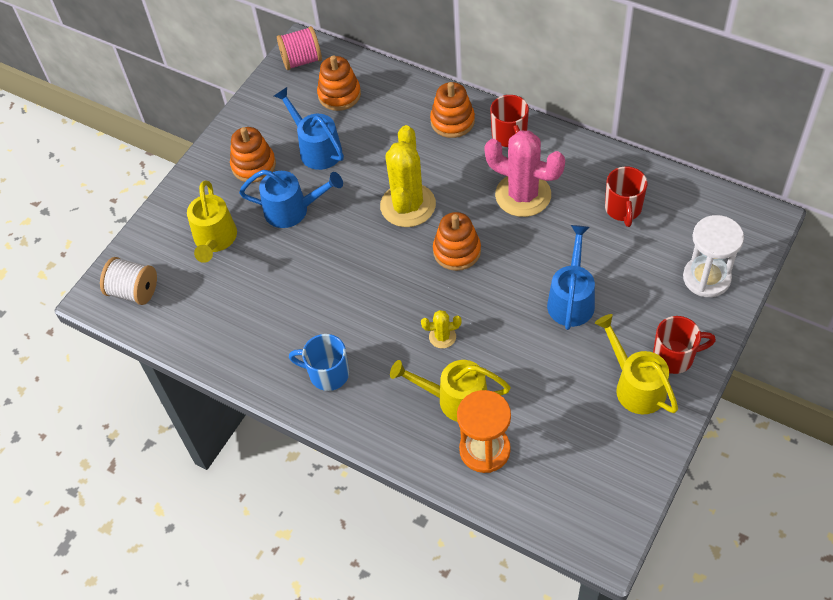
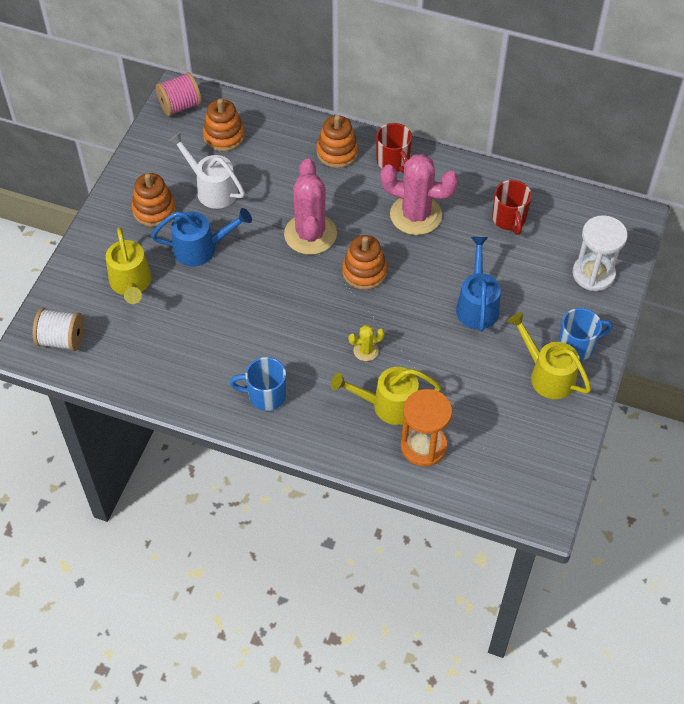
camera: 15 degrees left, 0 degrees up
(316, 148) = (212, 189): blue watering can -> white watering can
(408, 205) = (310, 234): yellow cactus -> pink cactus
(675, 357) = (577, 346): red mug -> blue mug

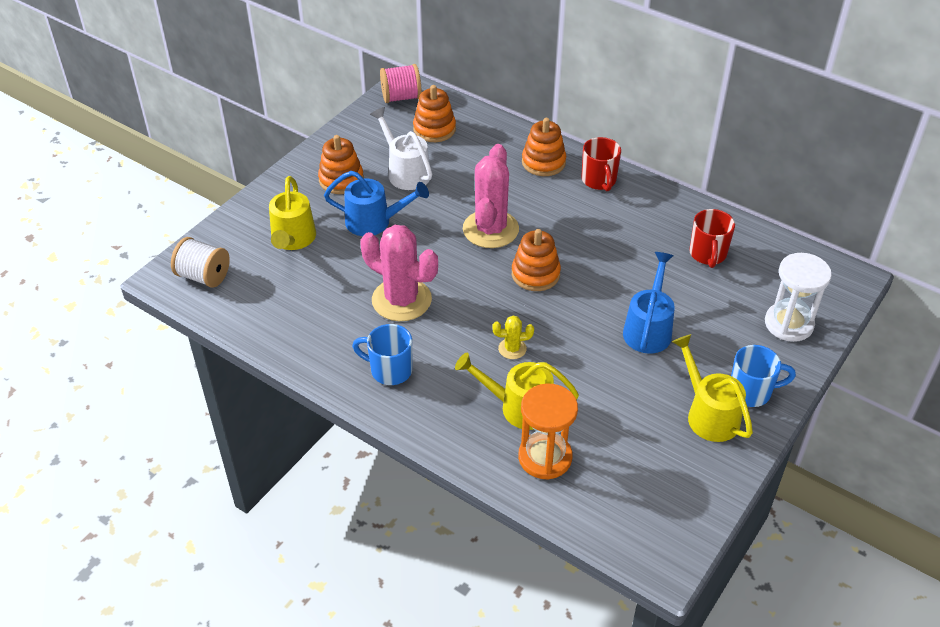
camera: 15 degrees right, 10 degrees down
(416, 215) = (607, 232): pink cactus -> pink cactus (401, 300)

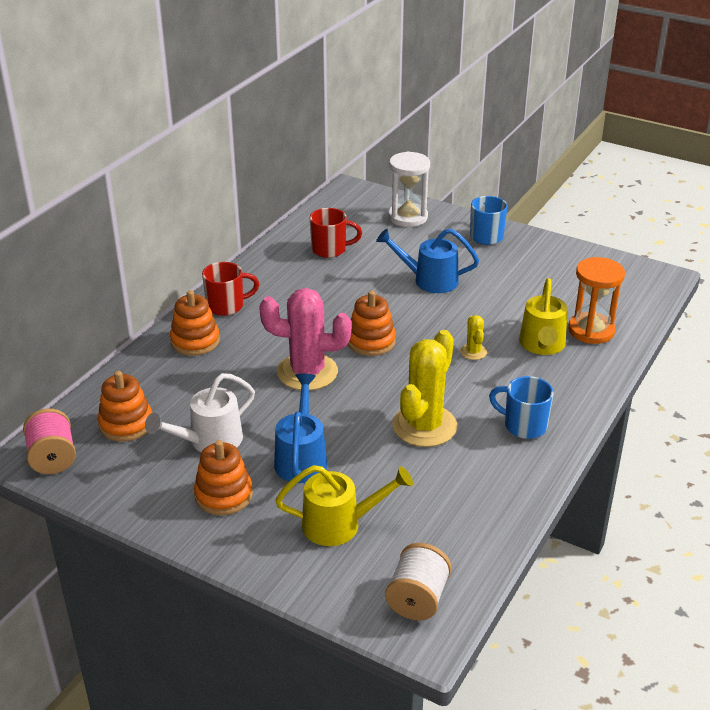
camera: 95 degrees left, 10 degrees down
(389, 370) = (523, 426): blue mug -> blue mug turned 105 degrees clockwise
(401, 300) = (424, 426): pink cactus -> yellow cactus
(708, 413) = (515, 255): yellow watering can -> none

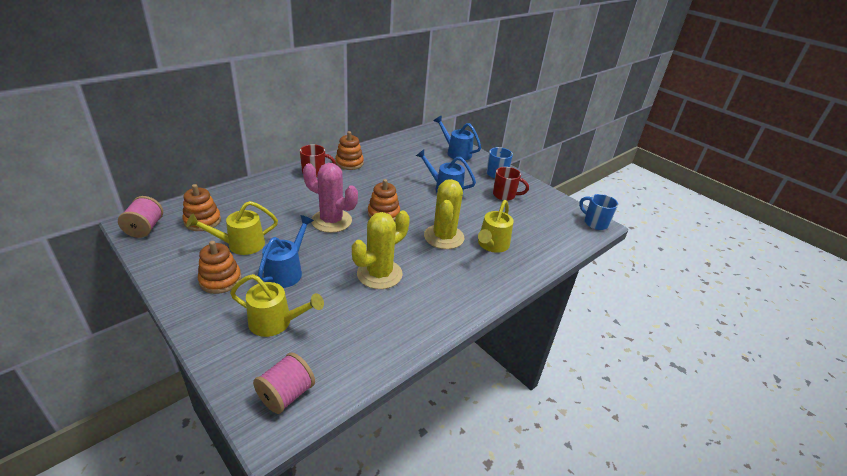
camera: 15 degrees right, 0 degrees up
(195, 341) = (281, 186): orange stacking toy -> orange stacking toy (349, 163)
(208, 441) = (240, 245): white watering can -> yellow watering can
(330, 249) = (397, 158): red mug -> red mug (505, 195)
(408, 217) = (456, 152): white hourglass -> blue watering can
(417, 599) = (286, 395): white spool -> pink spool
(473, 352) = (444, 237): yellow cactus -> yellow cactus, size x2.20
(523, 426) = (446, 293): blue mug -> blue mug (595, 223)
(591, 330) = (531, 245): orange hourglass -> none

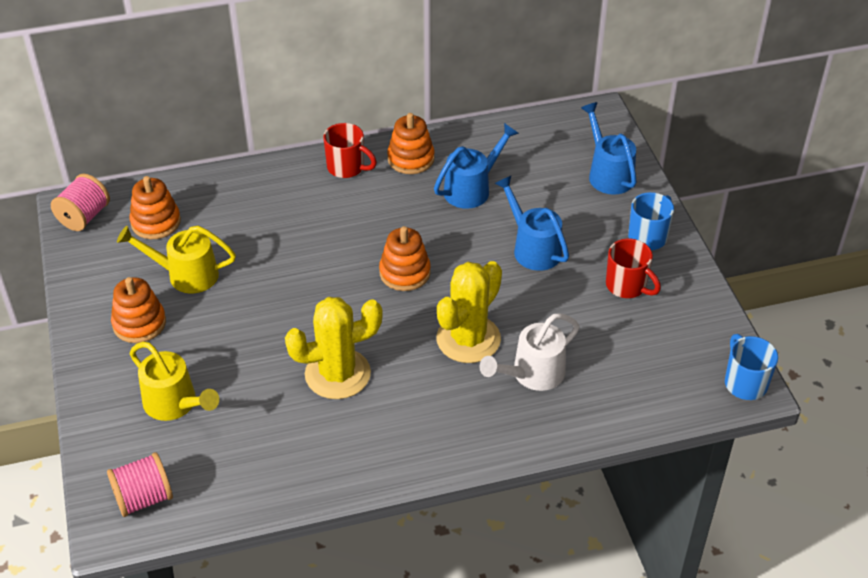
camera: 30 degrees right, 10 degrees up
(287, 271) = (223, 333): blue watering can -> blue watering can (472, 188)
(331, 221) = (322, 266): pink cactus -> none
(491, 245) = (532, 375): yellow watering can -> white watering can

